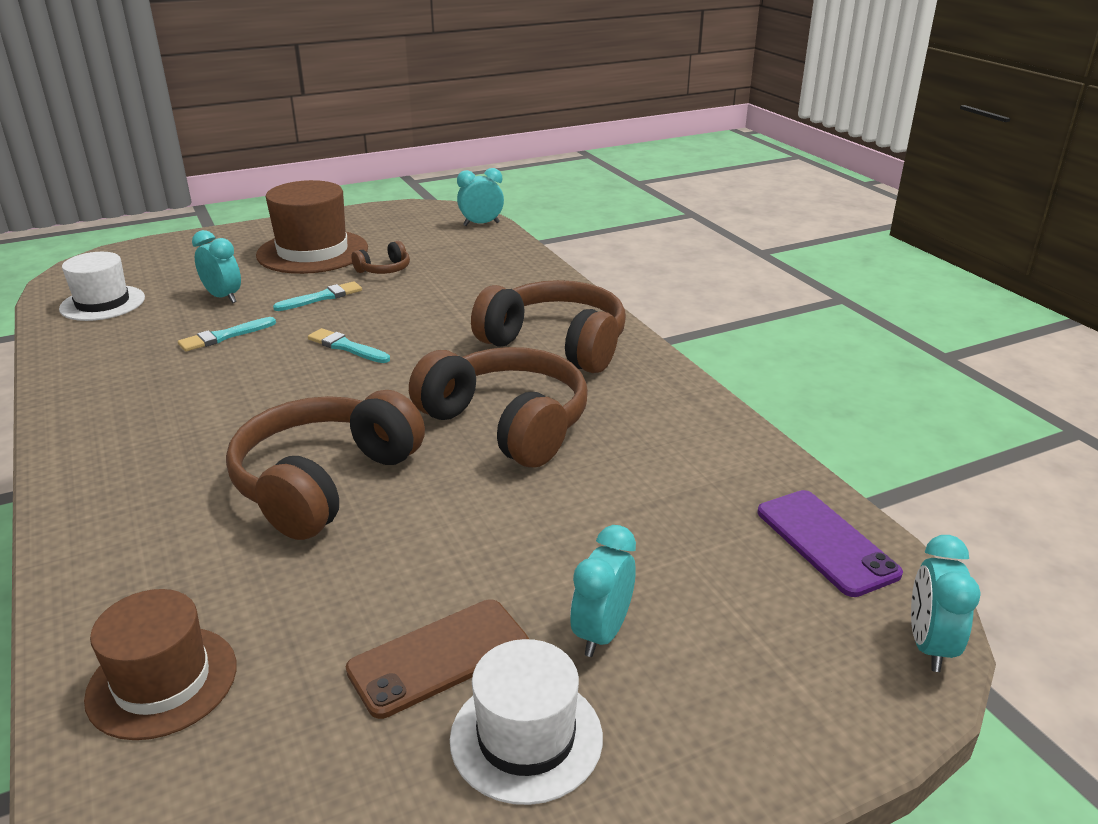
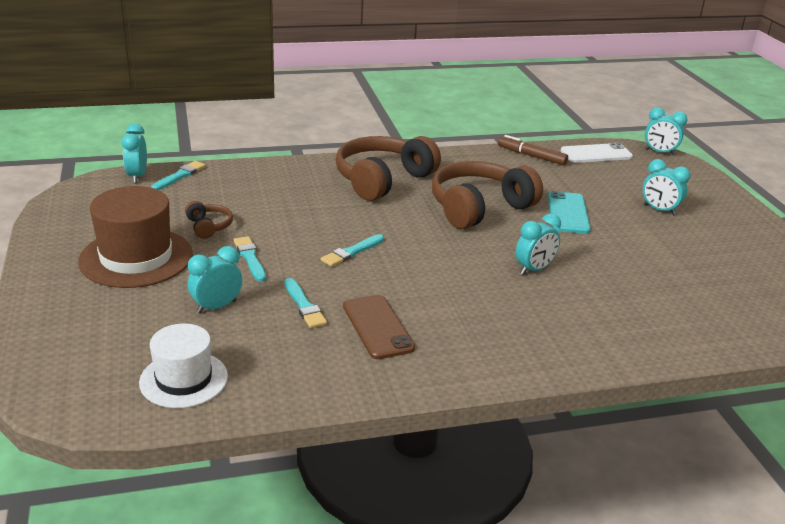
camera: 80 degrees left, 0 degrees up
(162, 681) = (707, 322): brown hat -> none
(325, 482) = (534, 269): brown headphones -> turquoise clock
(439, 657) = (679, 248): brown phone -> brown phone (377, 327)
(494, 240) = (180, 176): none -> turquoise brush
(526, 737) = (722, 234): white hat -> none
(530, 510) = (568, 213): none -> turquoise phone
(745, 462) = (531, 156): none -> brown marker
(826, 542) = (596, 154): purple phone -> white phone

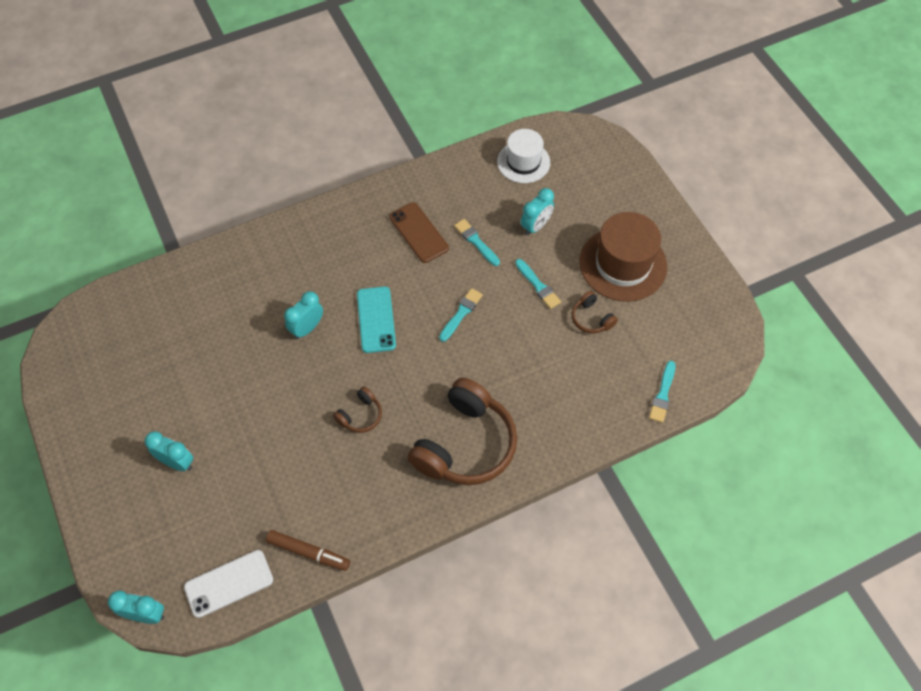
camera: 170 degrees right, 30 degrees up
(137, 176) = (700, 382): turquoise clock -> none
(479, 208) = (360, 415): brown headphones -> brown headphones, size x0.45
(568, 213) = (273, 430): turquoise phone -> turquoise phone (376, 319)

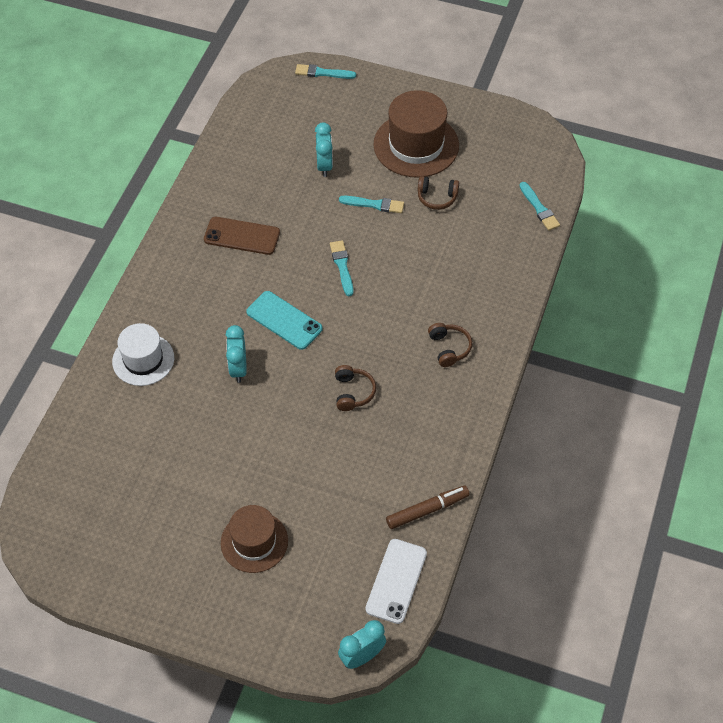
camera: 45 degrees left, 5 degrees down
(177, 462) = (254, 542): turquoise clock -> brown hat
(465, 444) = (449, 348): brown headphones -> brown headphones, size x0.45
(476, 241) = (293, 209): turquoise brush -> turquoise brush (322, 73)
(523, 162) = (261, 128): white hat -> white hat (143, 359)

